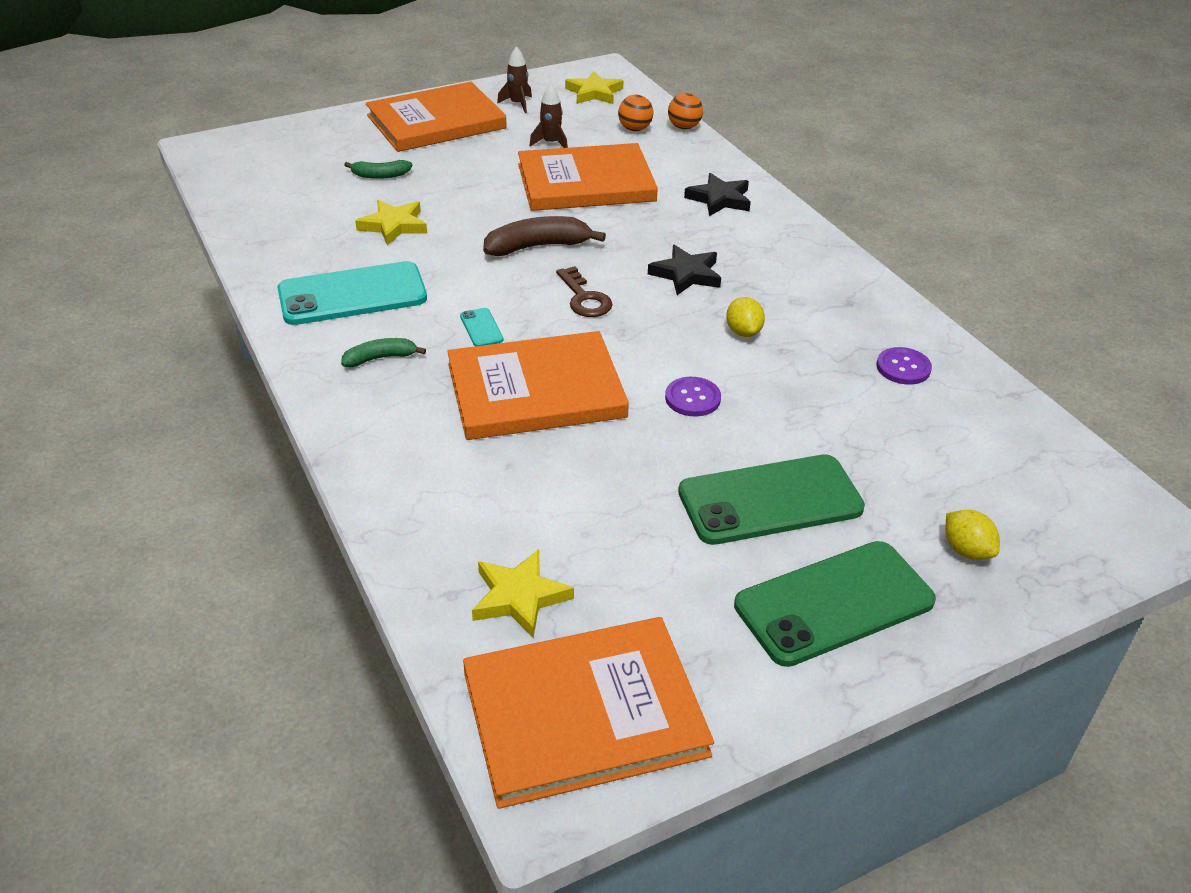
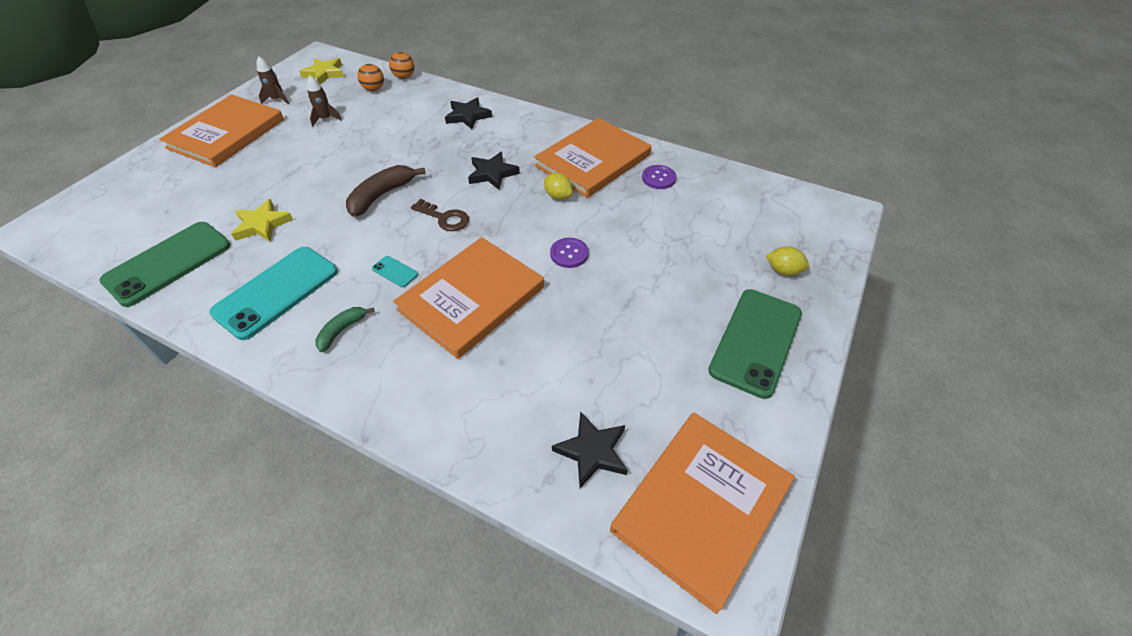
camera: 35 degrees left, 10 degrees up
(380, 175) = (217, 190): green banana -> none
(519, 597) = (592, 451): yellow star -> black star
(586, 183) = (374, 137): orange book -> orange book (592, 160)
(770, 500) = (668, 297): green phone -> green phone (168, 263)

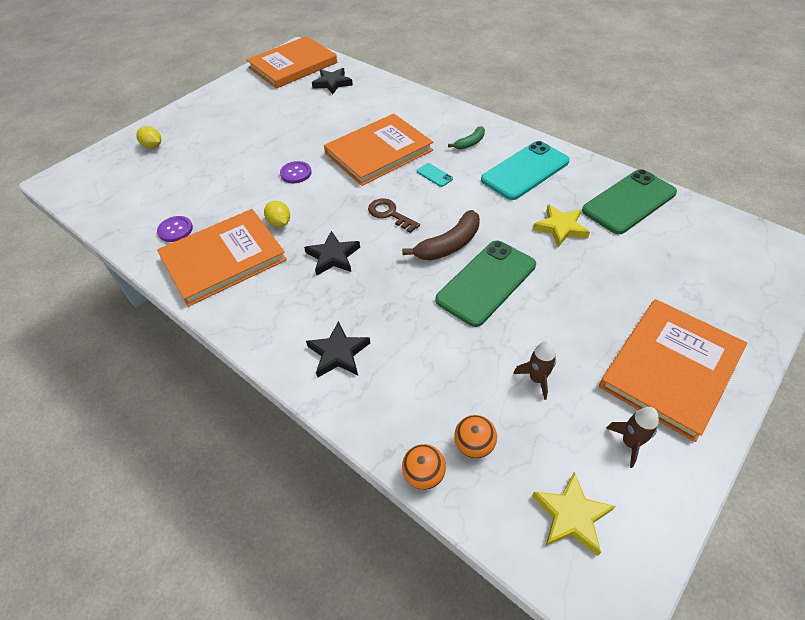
camera: 165 degrees left, 0 degrees up
(756, 341) = (211, 113): green phone -> green phone (486, 282)

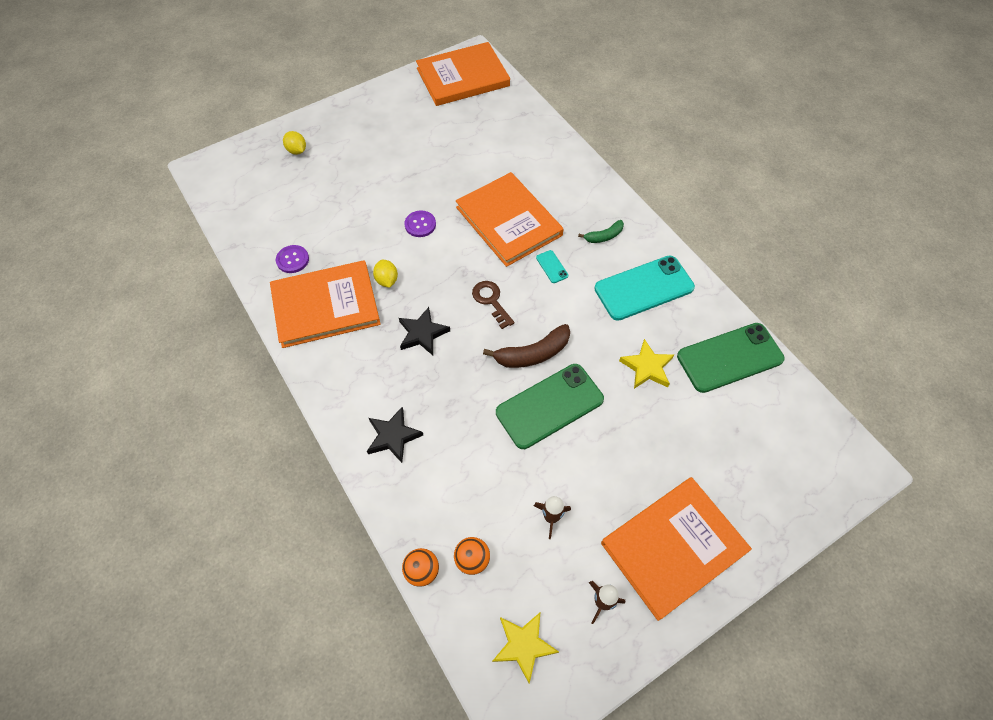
camera: 15 degrees right, 10 degrees up
(332, 83) = (495, 114): black star -> none
(379, 152) = (508, 221): orange book -> orange book turned 75 degrees clockwise

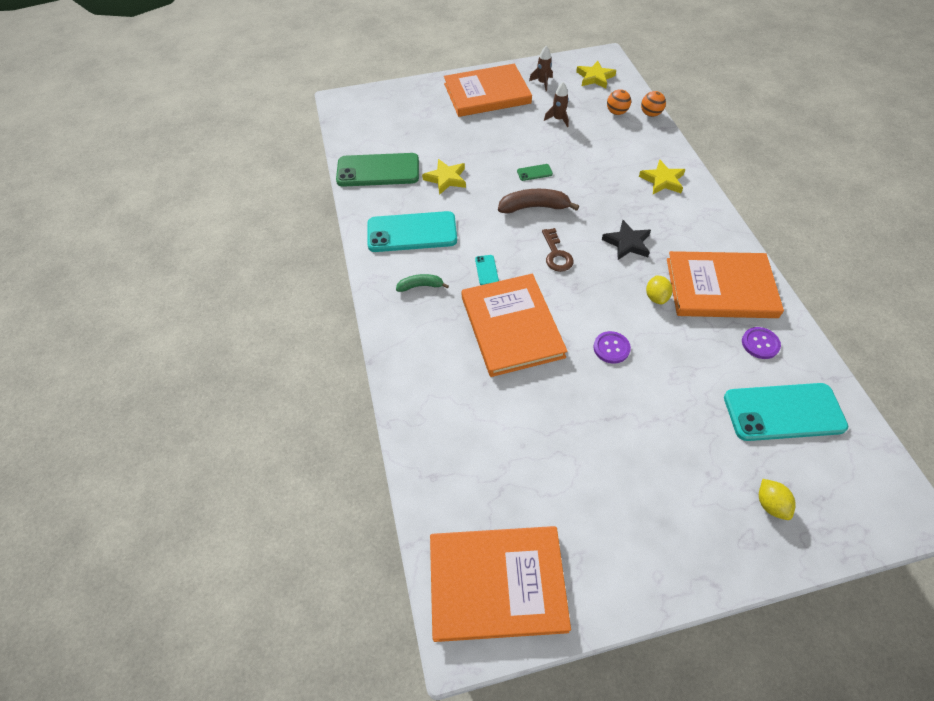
camera: 160 degrees left, 5 degrees down
(280, 209) = (783, 412): none -> turquoise phone
(393, 436) = (662, 180): black star -> yellow star
(549, 406) = (534, 172): green phone -> green phone, size x0.41

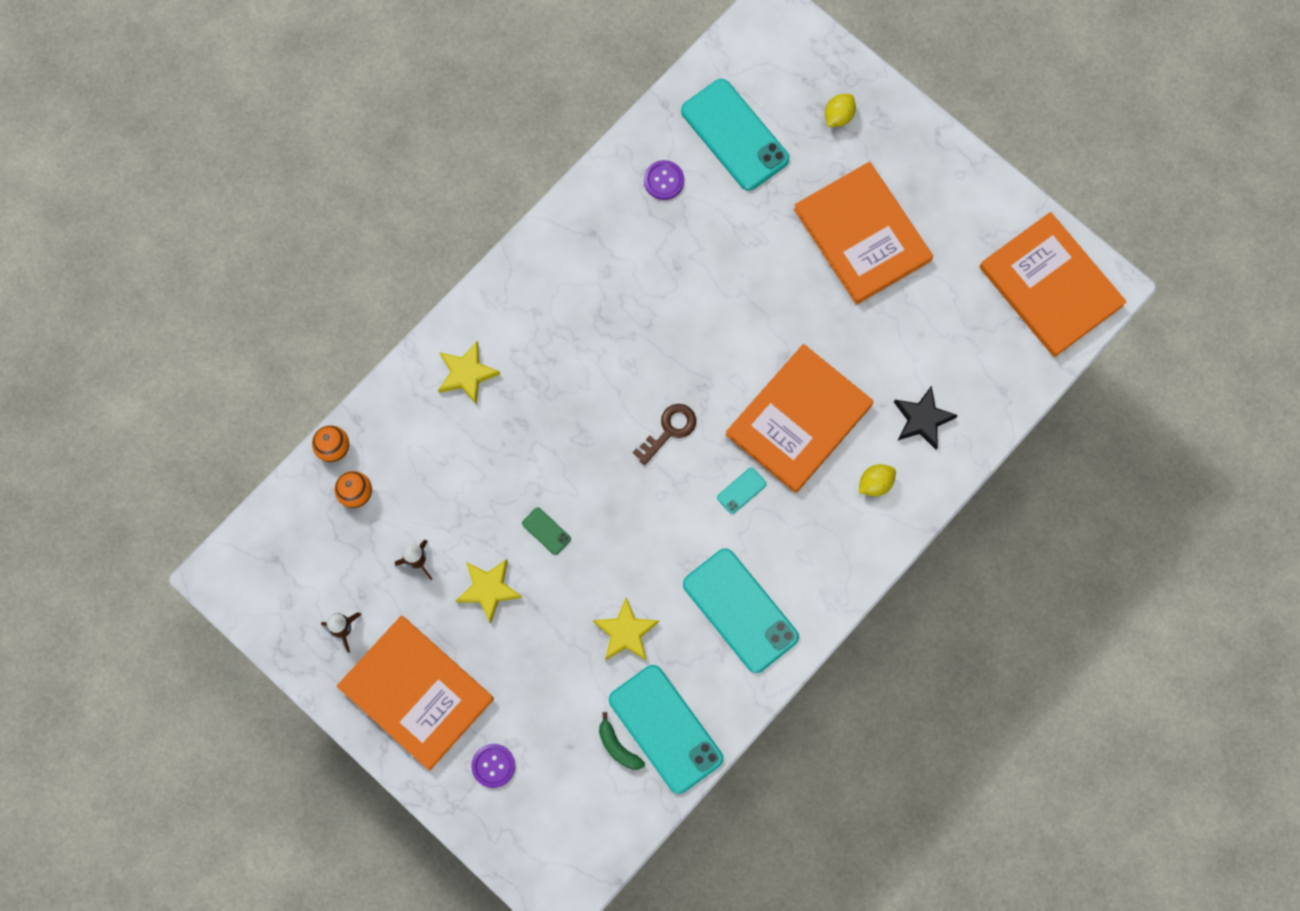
camera: 125 degrees left, 20 degrees up
(378, 171) = (665, 729): green phone -> turquoise phone
(421, 286) = (809, 546): green banana -> green banana (617, 747)
(534, 207) = (609, 496): brown banana -> none
(595, 77) = (286, 563): yellow star -> yellow star (488, 589)
(611, 348) = (761, 312): purple button -> purple button (493, 766)
(627, 243) = (602, 364): black star -> black star (922, 419)
(656, 297) = (665, 300): yellow lemon -> yellow lemon (875, 483)
(720, 287) = (609, 243): orange book -> orange book (862, 235)

